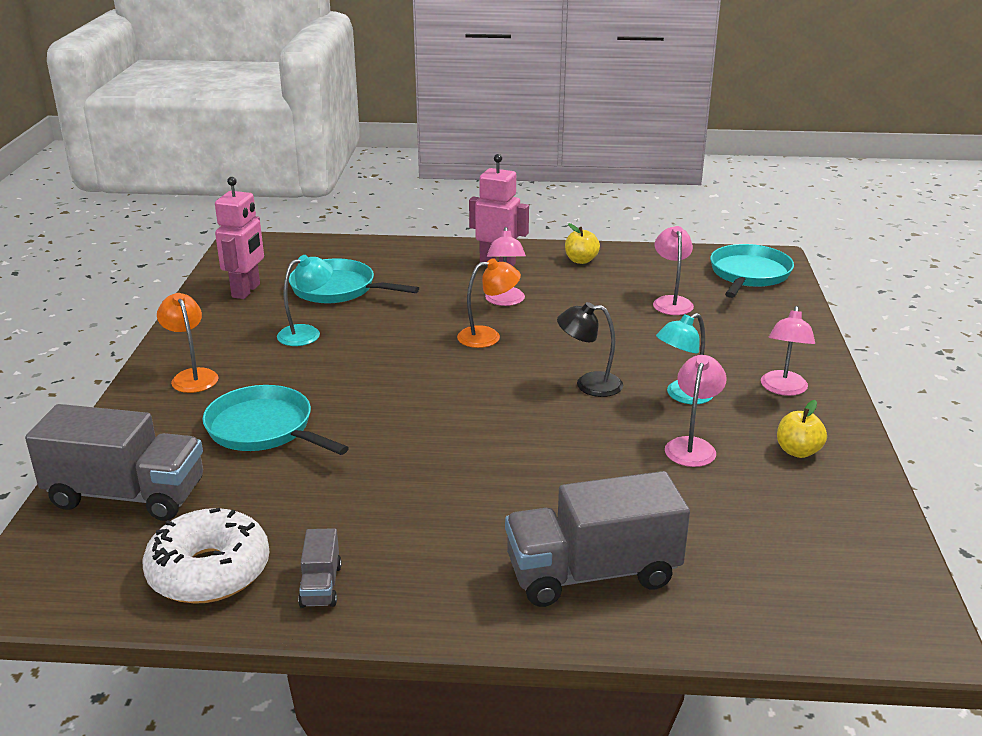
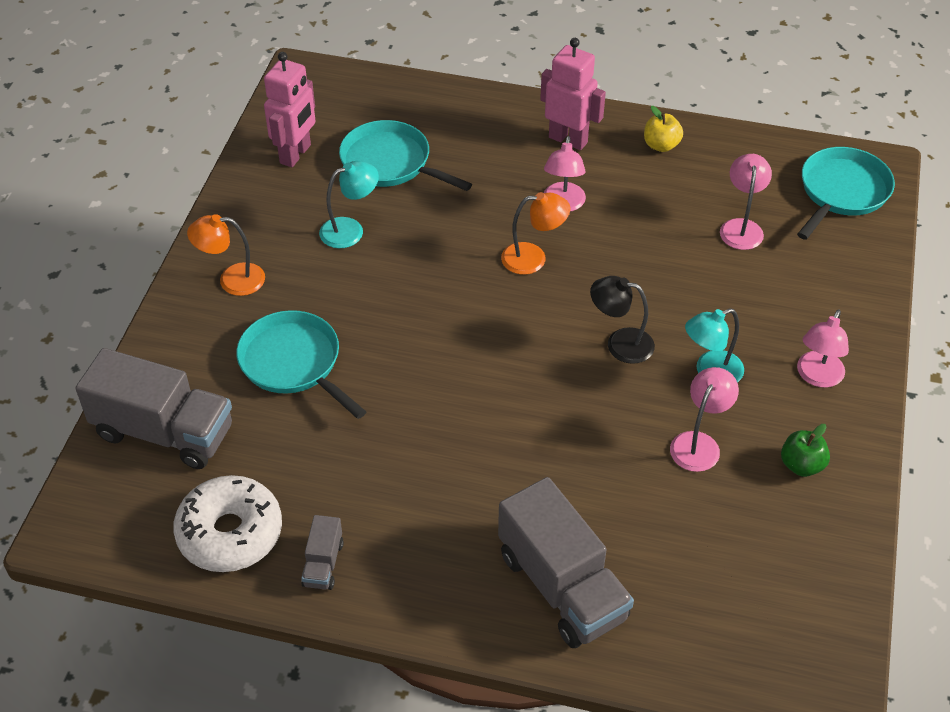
camera: 10 degrees right, 20 degrees up
(192, 376) = (232, 280): orange lamp -> orange lamp turned 75 degrees counterclockwise
(592, 573) = (562, 586): grey truck -> grey truck turned 120 degrees counterclockwise
(798, 451) = (801, 465): yellow apple -> green apple

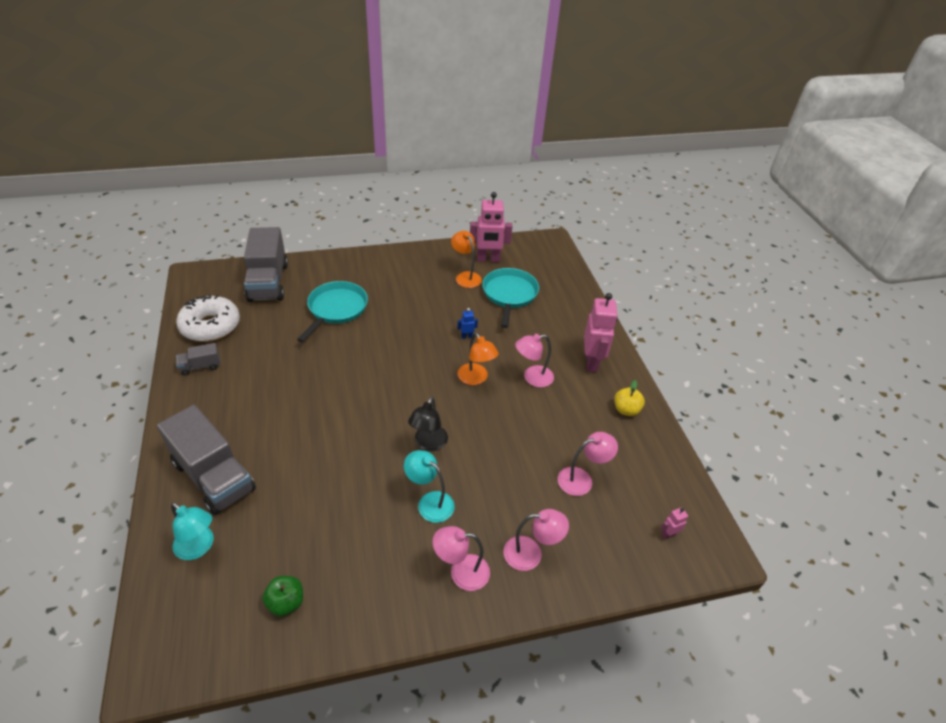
camera: 60 degrees right, 5 degrees down
(232, 280) = (382, 269): orange lamp -> orange lamp (465, 276)
(350, 230) = (446, 297): turquoise lamp -> turquoise lamp (199, 547)
(447, 238) = (466, 336): none -> blue robot
(562, 586) = (214, 476): grey truck -> grey truck turned 75 degrees counterclockwise
(620, 343) = (428, 444): black lamp -> black lamp turned 150 degrees counterclockwise
(699, 443) = (361, 515): pink lamp -> pink lamp (531, 554)
(801, 465) = (368, 586): green apple -> green apple (286, 602)
(842, 192) = (668, 534): turquoise pan -> pink robot

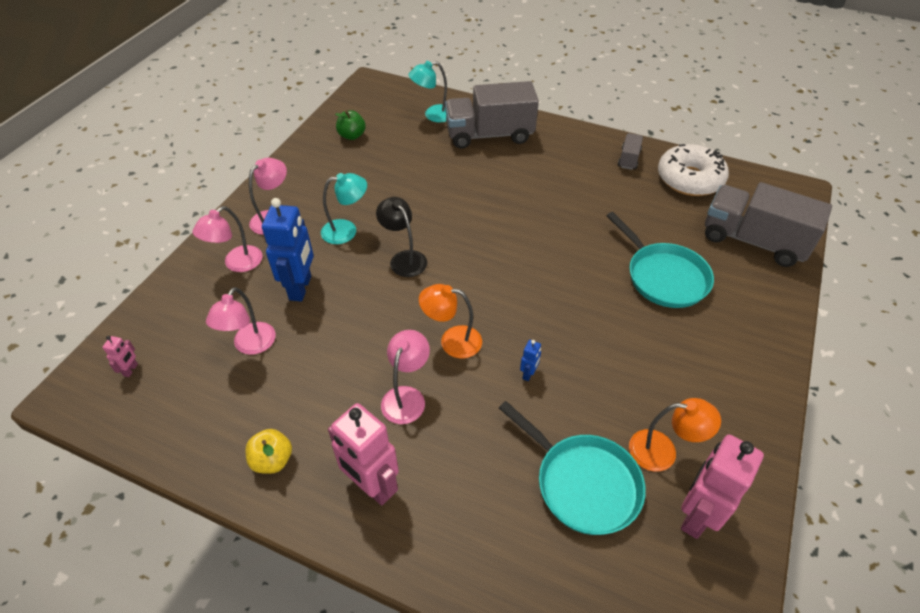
camera: 130 degrees right, 5 degrees up
(511, 488) = (301, 288): none -> blue robot

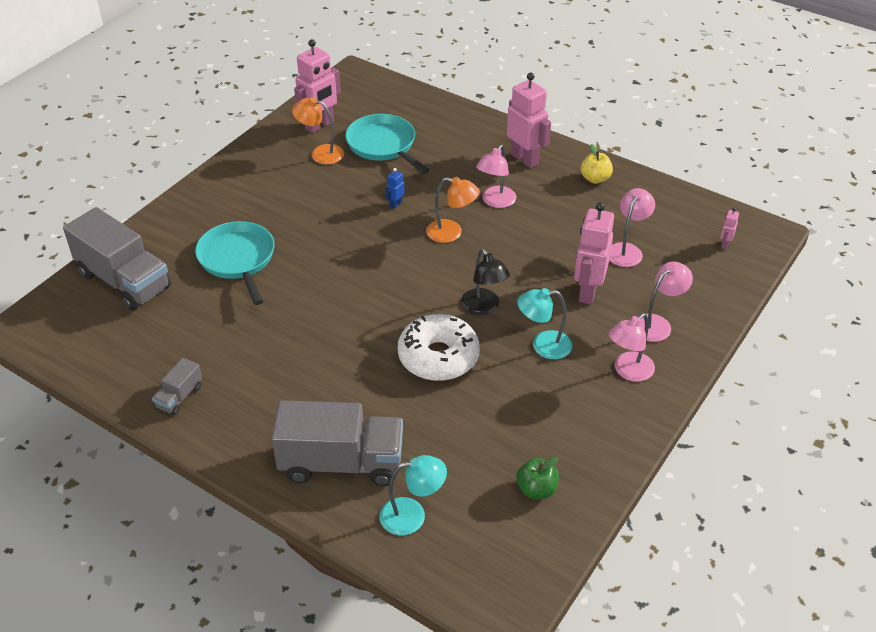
camera: 170 degrees left, 5 degrees down
(301, 288) = (587, 292): blue robot -> pink robot
(689, 179) = (128, 358): white donut -> white donut (438, 357)

